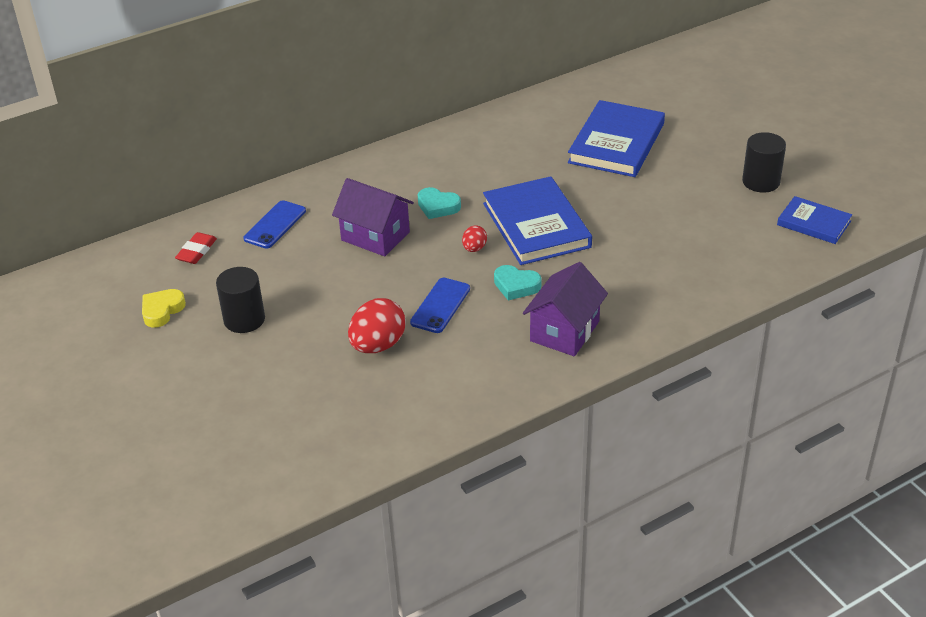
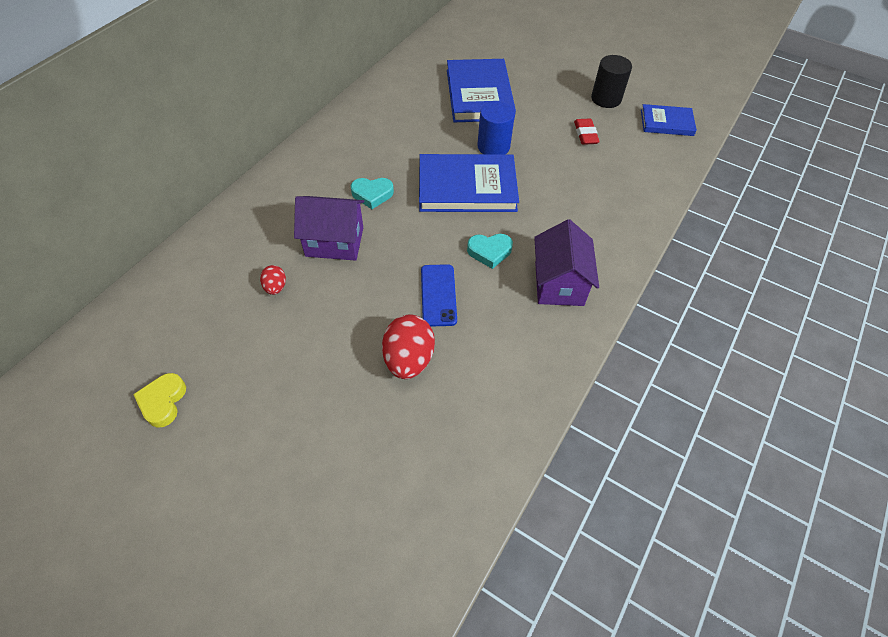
camera: 30 degrees left, 15 degrees up
(196, 251) = (164, 317): red eraser -> red eraser (585, 134)
(244, 319) = (259, 379): black cylinder -> none
(275, 225) = (230, 260): blue phone -> none
(474, 248) = (430, 226): red egg -> red egg (275, 287)
(536, 225) = (467, 187): blue book -> blue book turned 45 degrees counterclockwise
(593, 196) = (493, 147): none -> blue cylinder

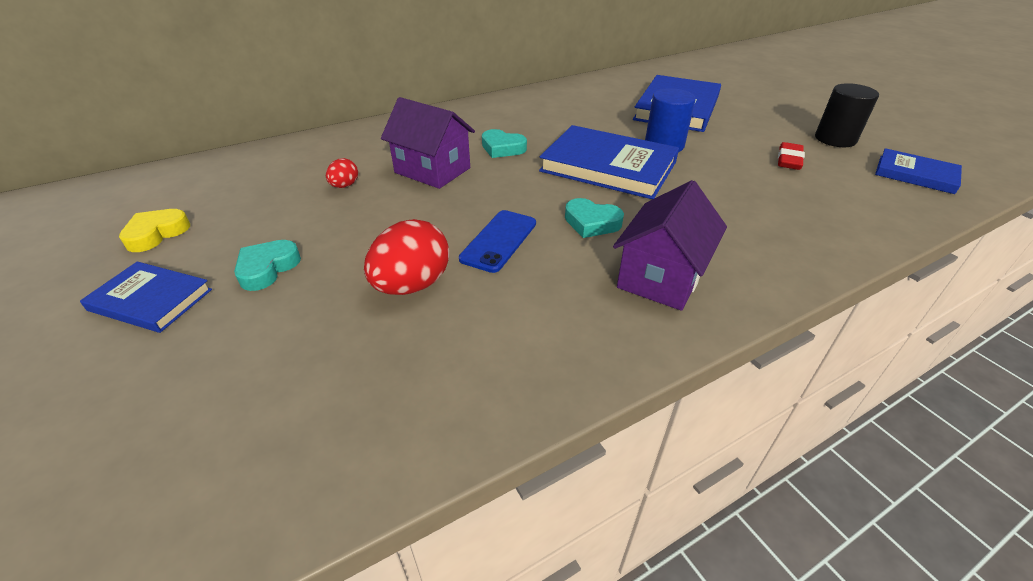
camera: 30 degrees right, 15 degrees down
(230, 457) = (150, 300): none -> blue book
(292, 392) = (267, 268): none -> turquoise heart

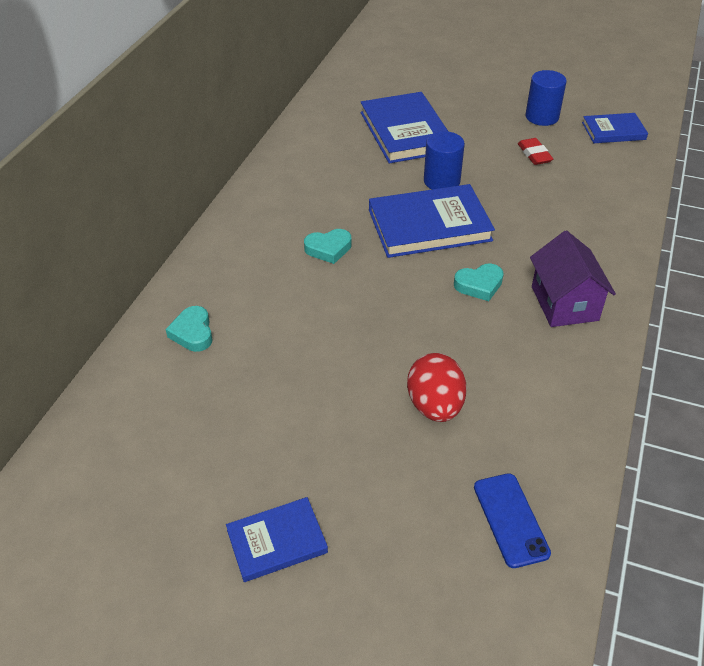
camera: 40 degrees left, 5 degrees up
(156, 234) = (176, 500): yellow heart -> none
(267, 268) = (319, 462): turquoise heart -> turquoise heart (193, 333)
(344, 186) = (258, 360): red egg -> none
(432, 170) = (305, 303): purple house -> none
(499, 241) = (441, 337): blue phone -> blue phone (511, 519)
(835, 139) = (542, 117): black cylinder -> blue cylinder

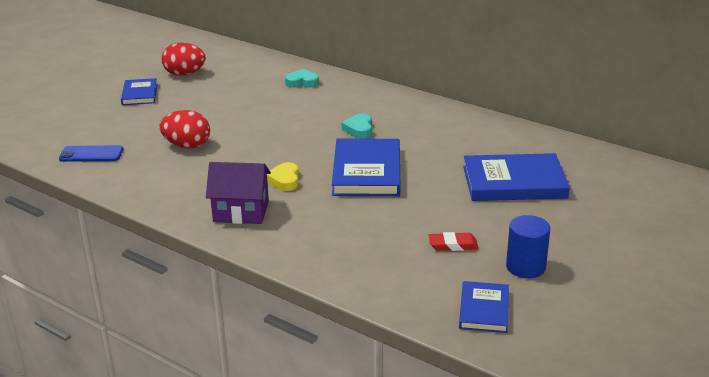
camera: 105 degrees right, 15 degrees down
(177, 501) = (184, 74): none -> red egg
(441, 181) = (426, 187): blue cylinder -> none
(479, 285) = (284, 180): turquoise heart -> yellow heart

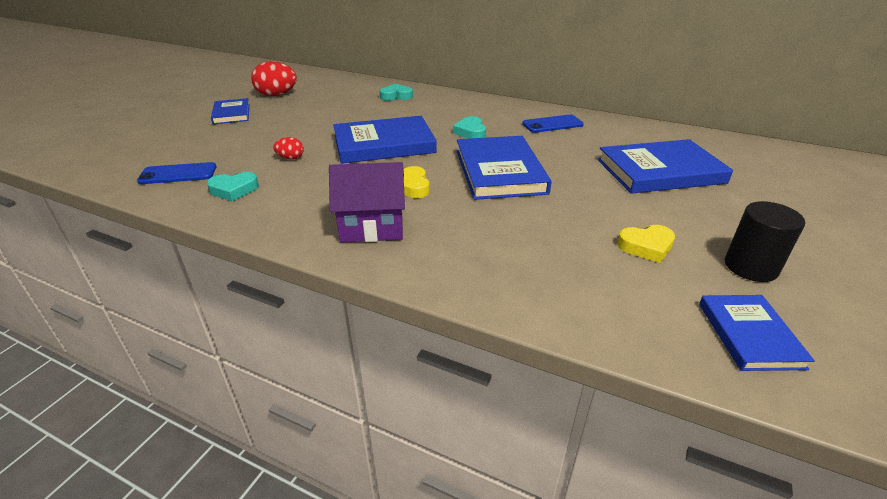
camera: 10 degrees left, 5 degrees up
(136, 172) = (234, 190): none -> turquoise heart
(187, 145) = (290, 158): red egg -> red egg, size x0.52
(273, 137) = (384, 144): none -> blue book
(443, 126) = (552, 124): none -> blue phone
(453, 245) = (646, 246): red eraser -> yellow heart
(525, 267) = (750, 267): blue cylinder -> black cylinder

